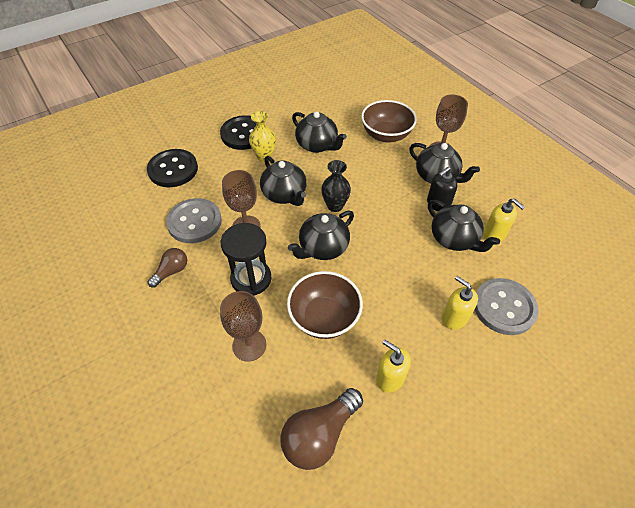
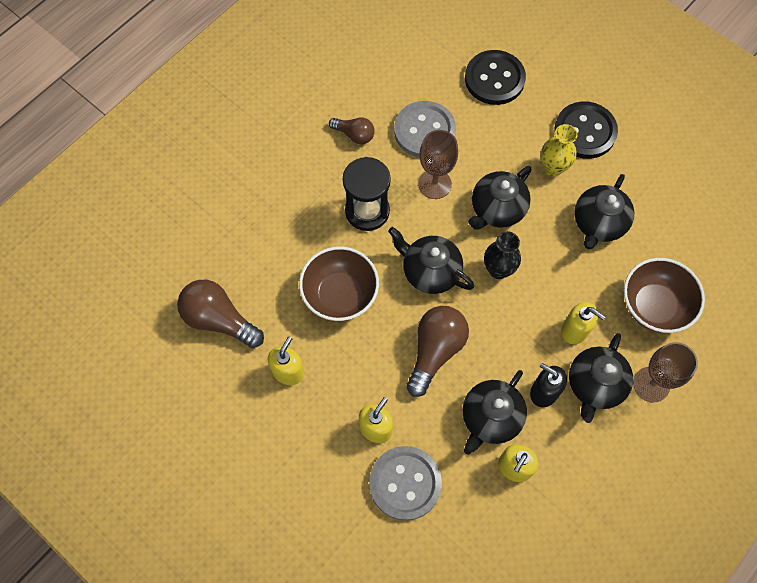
camera: 75 degrees right, 15 degrees up
(249, 345) = (291, 234): brown goblet -> none
(393, 260) = (435, 351): none -> brown light bulb
(394, 176) = (575, 330): none -> yellow soap dispenser

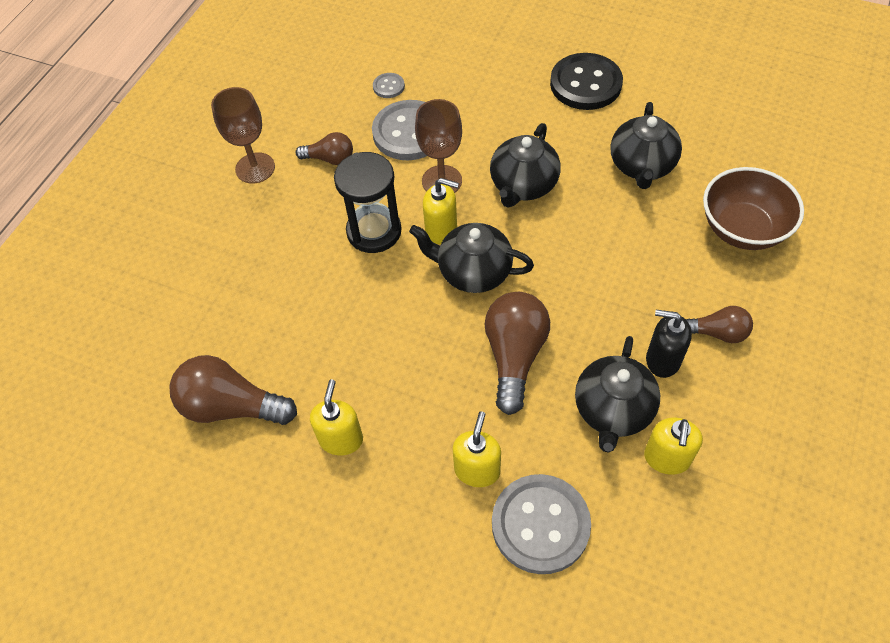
camera: 15 degrees left, 10 degrees down
(340, 294) = (375, 330): brown bowl -> none
(423, 81) = (388, 86): none -> grey button
(494, 79) = (466, 63): black button -> none
(498, 270) = (551, 246): black vase -> none
(553, 168) = (567, 127): yellow vase -> none
(575, 330) = (667, 282): yellow soap dispenser -> yellow soap dispenser (441, 230)
(594, 385) = (717, 333): black teapot -> brown light bulb
(651, 384) = (780, 311): brown goblet -> brown goblet (255, 168)

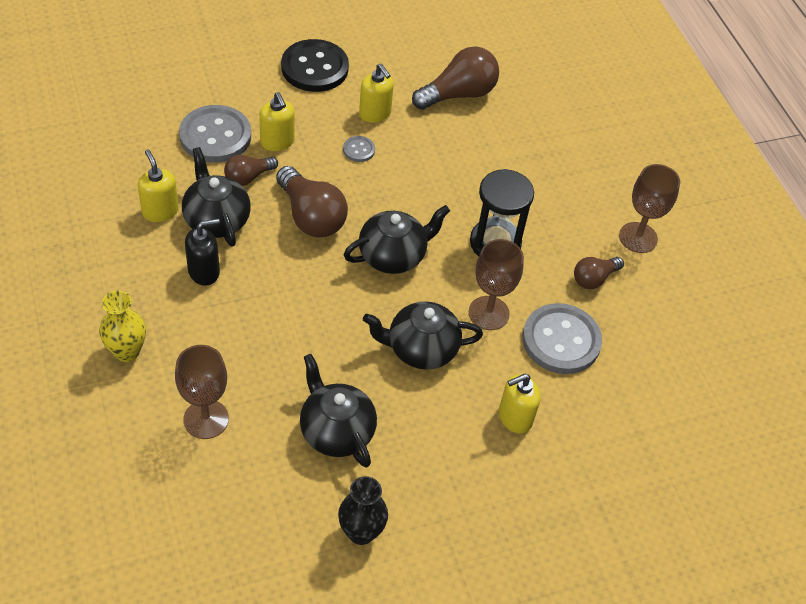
camera: 130 degrees right, 5 degrees down
(388, 86) = (629, 375): grey button -> grey button (359, 150)
(441, 230) = (447, 273): yellow soap dispenser -> yellow soap dispenser (514, 417)
(523, 185) = (421, 349): black teapot -> black teapot turned 75 degrees counterclockwise
(585, 84) = (460, 496): black button -> black button (314, 68)
(674, 100) = (361, 532): none -> black vase
(717, 333) = (175, 314): brown light bulb -> brown light bulb (248, 177)
(742, 229) = (206, 419): brown bowl -> brown goblet
(783, 323) = (127, 351): none -> yellow vase

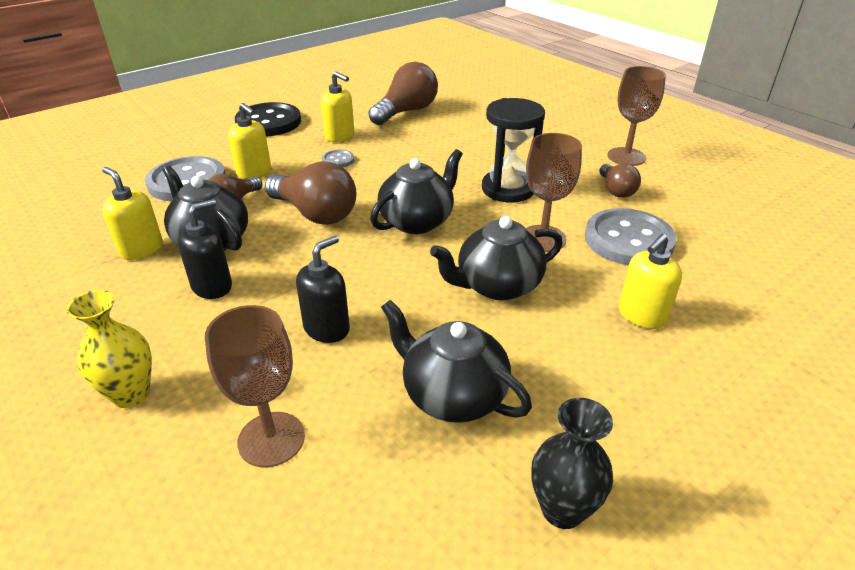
camera: 15 degrees left, 15 degrees down
(274, 343) = (327, 328): none -> black soap dispenser
(594, 279) = (616, 190): brown light bulb -> brown light bulb turned 45 degrees counterclockwise

